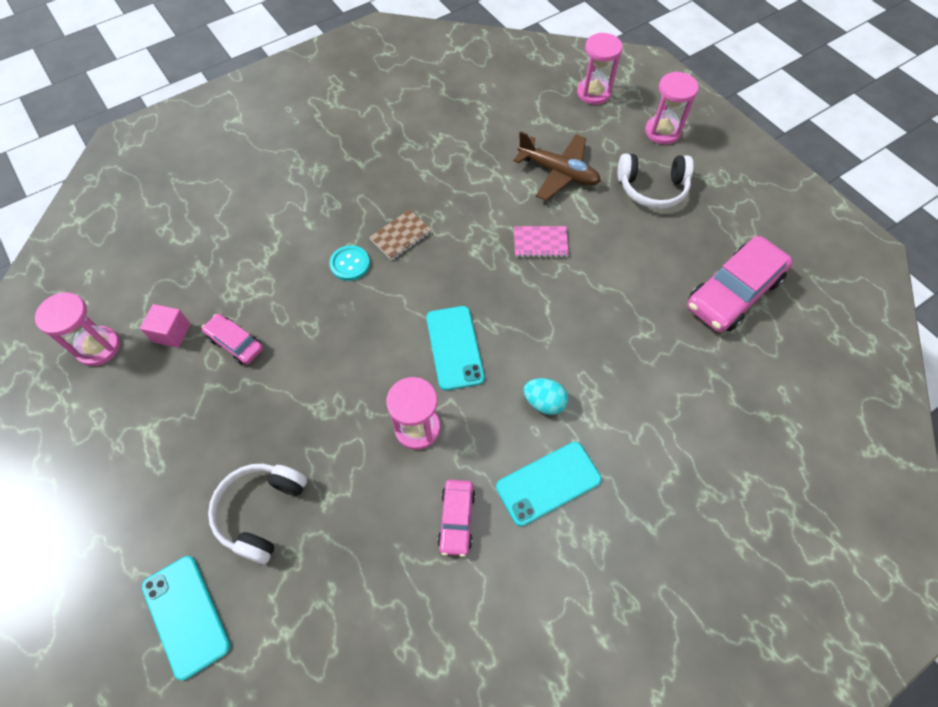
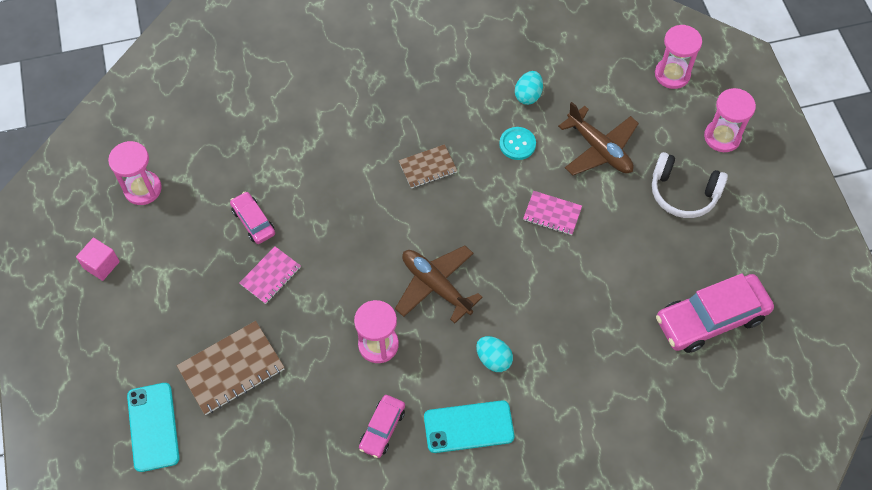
camera: 20 degrees right, 0 degrees up
(172, 333) = (204, 195): pink cube -> pink cube (101, 265)
(261, 512) = (231, 369): white headphones -> brown notebook
(273, 394) = (270, 276): none -> pink notebook
(350, 264) = (373, 180): turquoise button -> turquoise button (517, 144)
(454, 347) = (436, 286): turquoise phone -> brown plane
(471, 145) = (528, 95): none -> turquoise egg

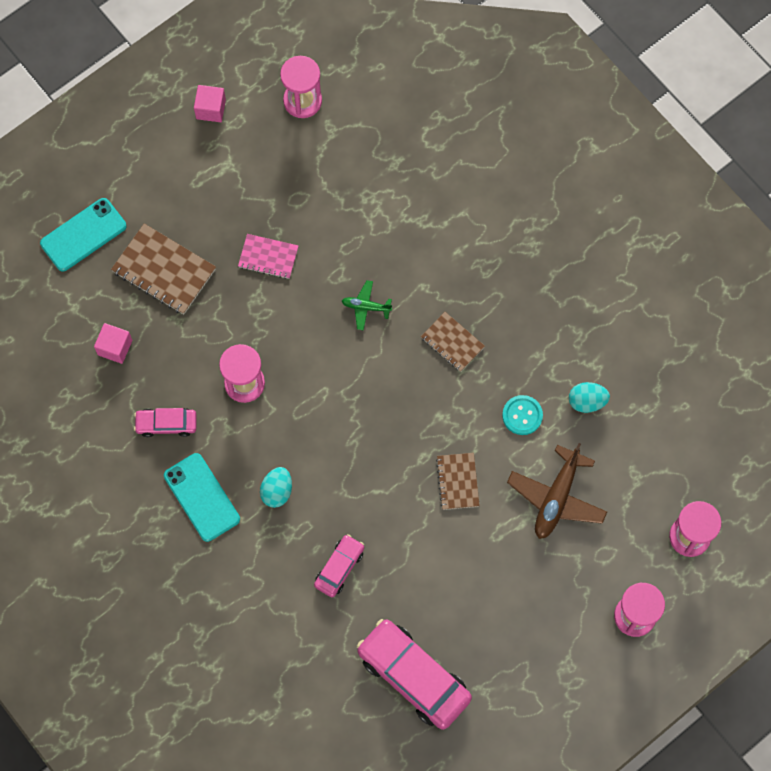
camera: 65 degrees right, 10 degrees up
(253, 221) = (316, 214): pink car -> pink car (339, 567)
(282, 444) = (115, 347): none -> pink cube
(360, 218) = (366, 307): none -> green plane
(436, 286) = (327, 407): brown plane -> none
(552, 214) = (457, 482): pink notebook -> brown notebook
(683, 193) = (545, 600): white headphones -> none

